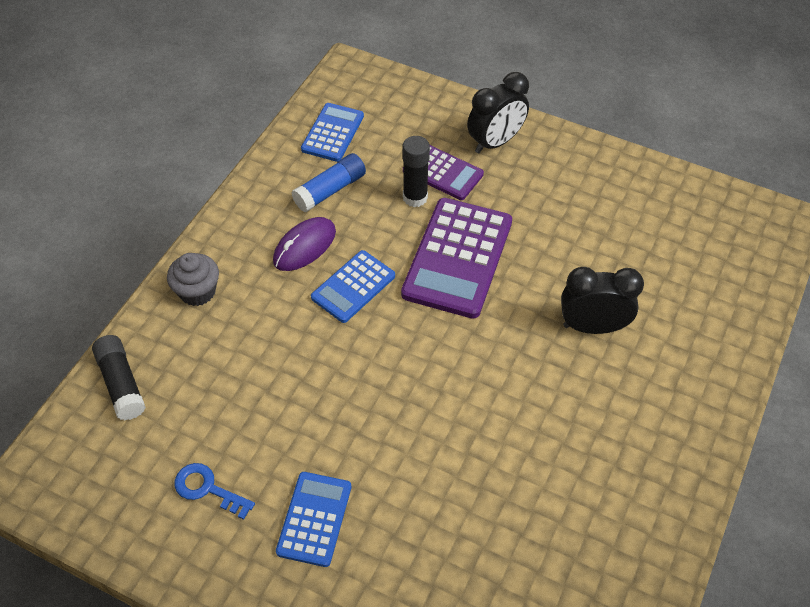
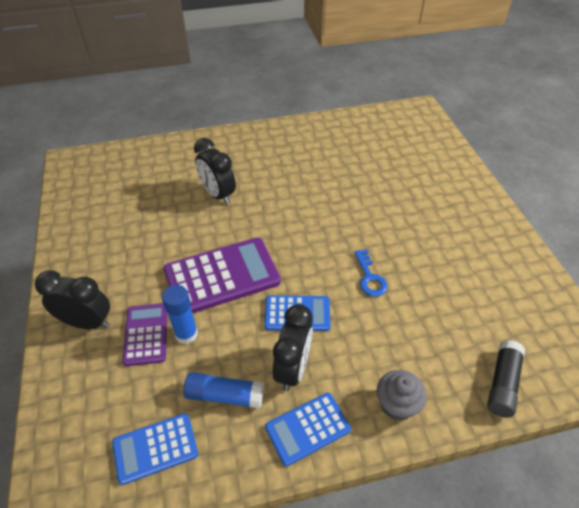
camera: 130 degrees left, 5 degrees down
(207, 489) = (489, 281): blue key -> blue key (370, 277)
(304, 246) = (292, 368): purple mouse -> black clock
(314, 519) = (443, 229): blue calculator -> blue calculator (308, 428)
(415, 197) = (186, 334): black glue stick -> blue glue stick

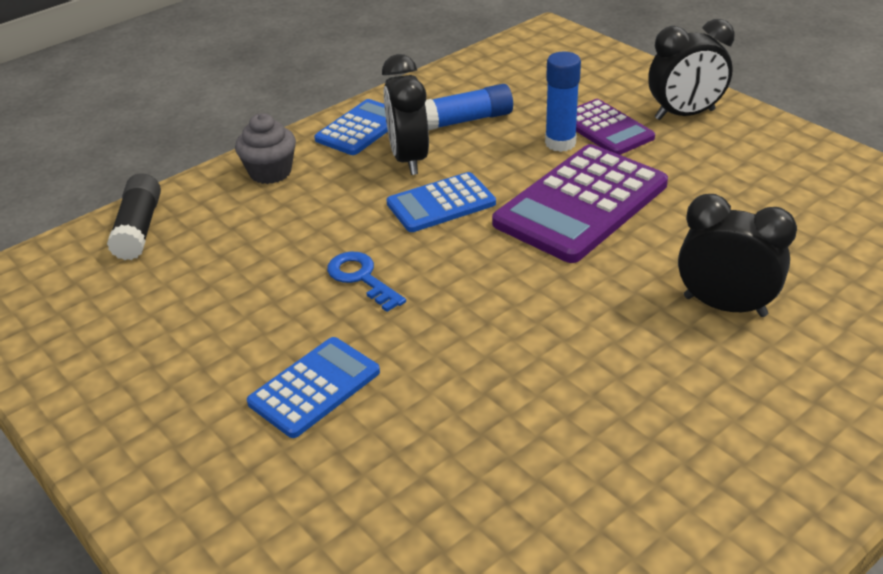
camera: 155 degrees right, 10 degrees down
(155, 448) = (499, 76): blue calculator -> blue calculator (314, 387)

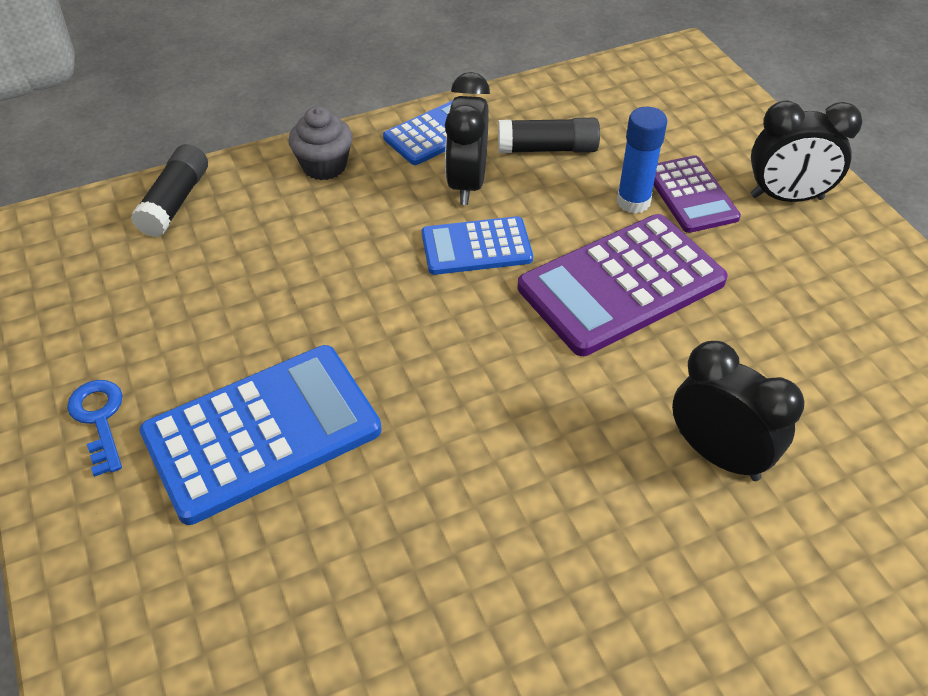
camera: 15 degrees right, 10 degrees up
(314, 387) = (262, 432): blue calculator -> blue calculator, size x1.72
(361, 278) = (359, 316): blue key -> blue key (99, 419)
(467, 120) = (547, 149): blue glue stick -> black glue stick

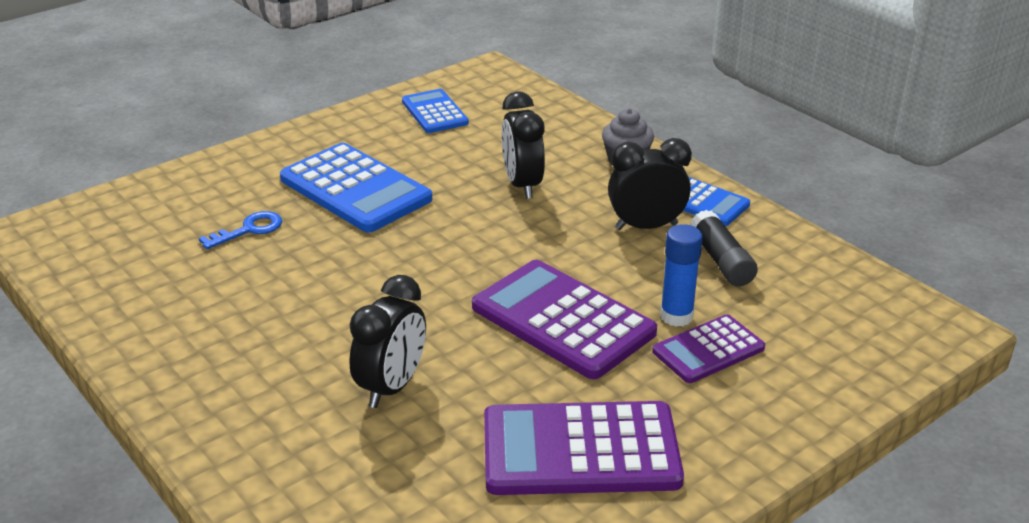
camera: 75 degrees right, 15 degrees down
(99, 419) = (349, 135): blue key -> blue key (249, 230)
(175, 202) = (550, 113): black glue stick -> none
(476, 247) = (571, 242): blue calculator -> blue calculator (434, 112)
(786, 197) = (744, 414): black clock -> black clock (522, 185)
(834, 317) = (580, 450): none -> purple calculator

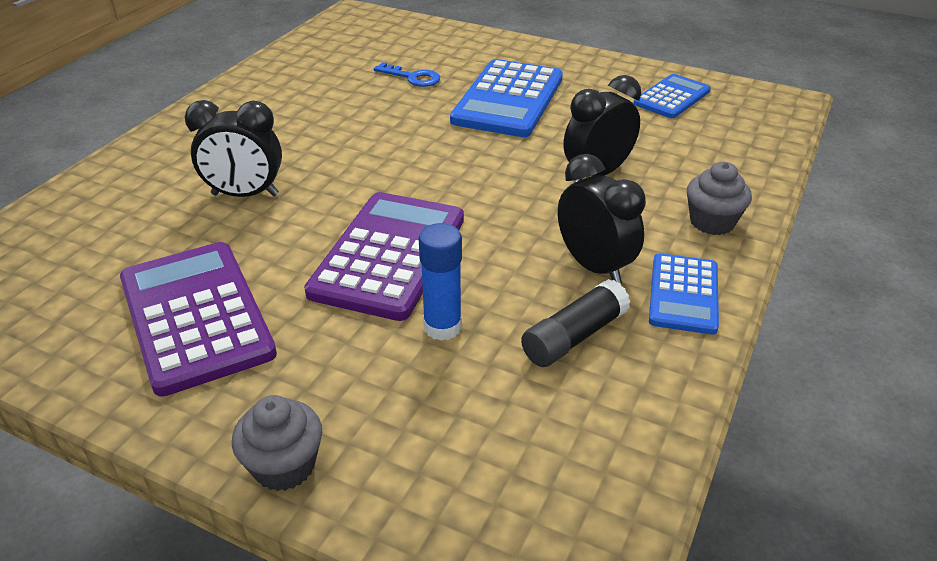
camera: 65 degrees right, 5 degrees up
(708, 350) = (395, 365): purple calculator -> none
(794, 428) = (284, 466): none -> grey cupcake

